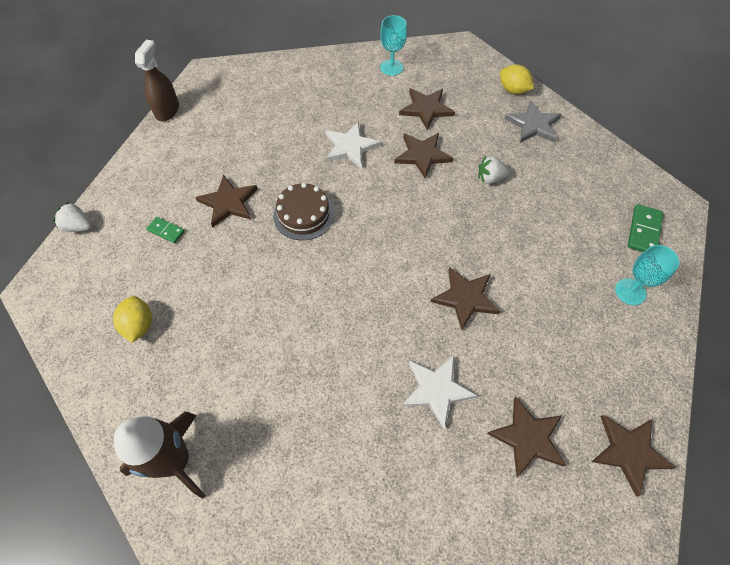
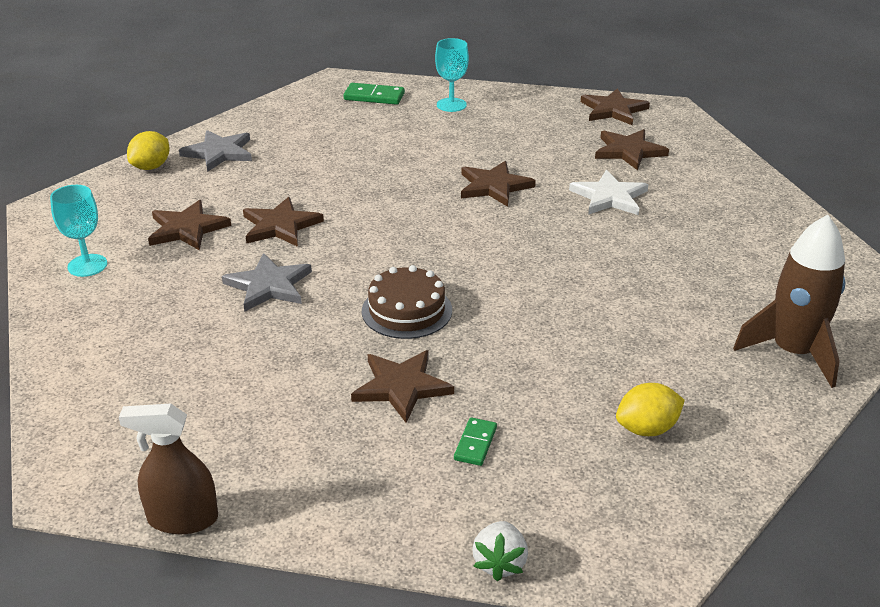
camera: 100 degrees left, 25 degrees down
(350, 147) = (269, 285): white star -> grey star
(490, 178) = (315, 178): white strawberry -> none

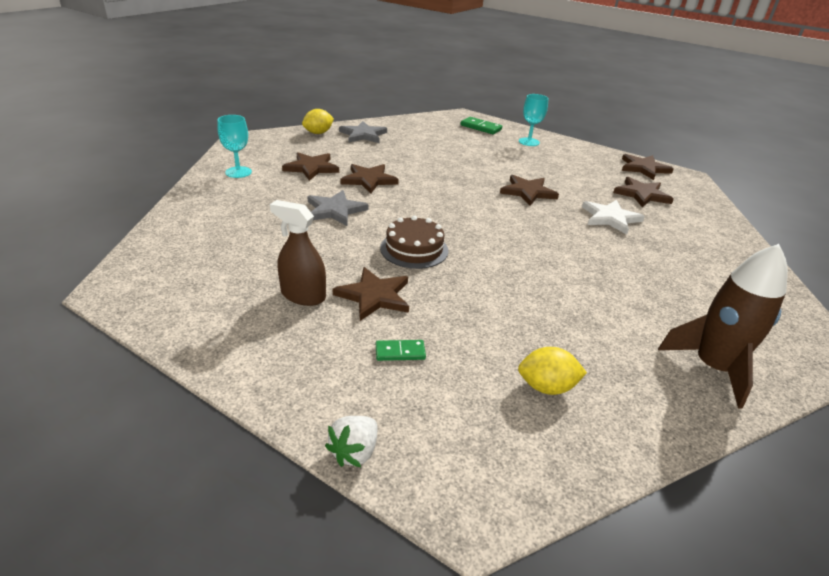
camera: 20 degrees right, 0 degrees up
(182, 518) = (160, 334): brown spray bottle -> brown spray bottle (303, 295)
(475, 444) = (400, 352): green domino -> green domino turned 45 degrees clockwise

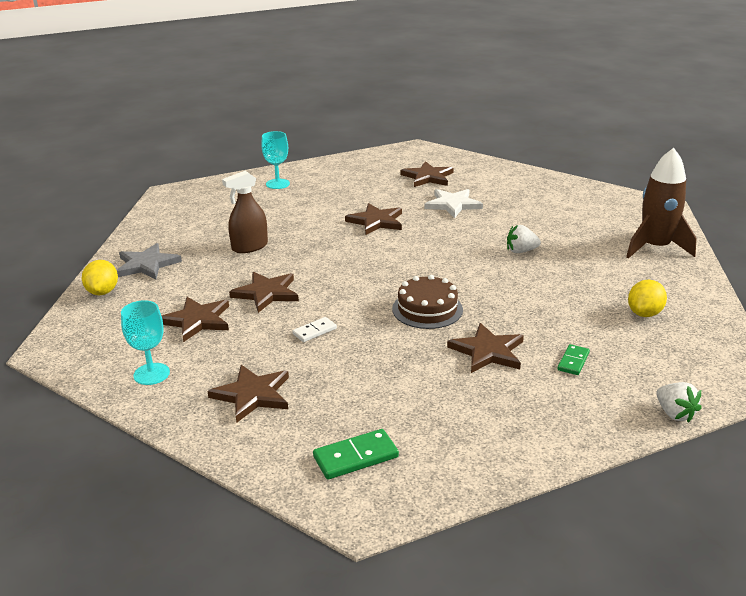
camera: 55 degrees left, 5 degrees down
(303, 295) = (461, 389): brown spray bottle -> brown spray bottle (249, 247)
(335, 210) = (314, 331): grey star -> white domino
(480, 127) = (214, 194): green domino -> green domino (356, 457)
(575, 274) = (521, 251): none -> white strawberry
(644, 168) = (385, 157): brown star -> brown star (252, 395)

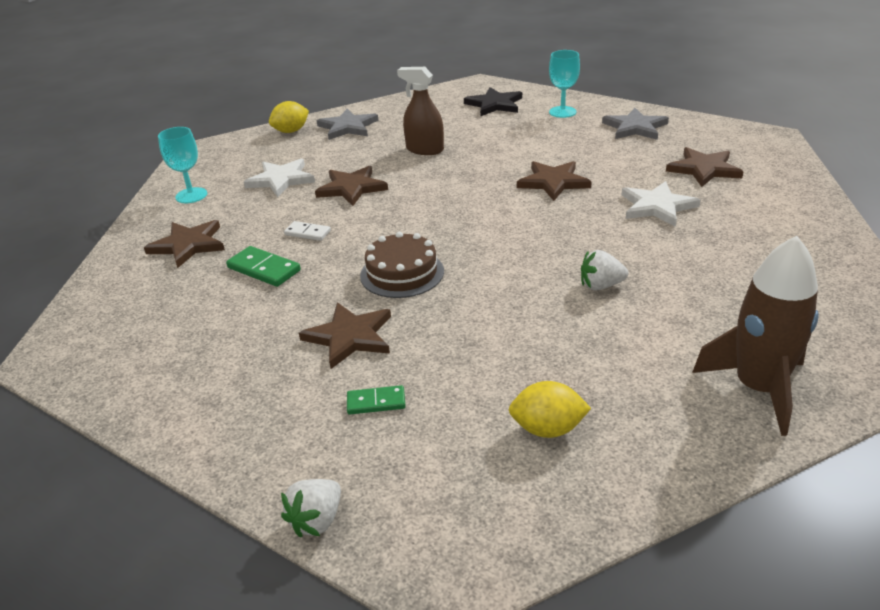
camera: 60 degrees right, 5 degrees up
(197, 320) = (281, 180): brown star -> white star
(219, 200) = (494, 104): none -> black star
(342, 173) = (635, 127): none -> grey star
(356, 457) = (124, 326): green domino -> green domino (264, 269)
(521, 251) = (601, 286): white strawberry -> white strawberry turned 60 degrees counterclockwise

